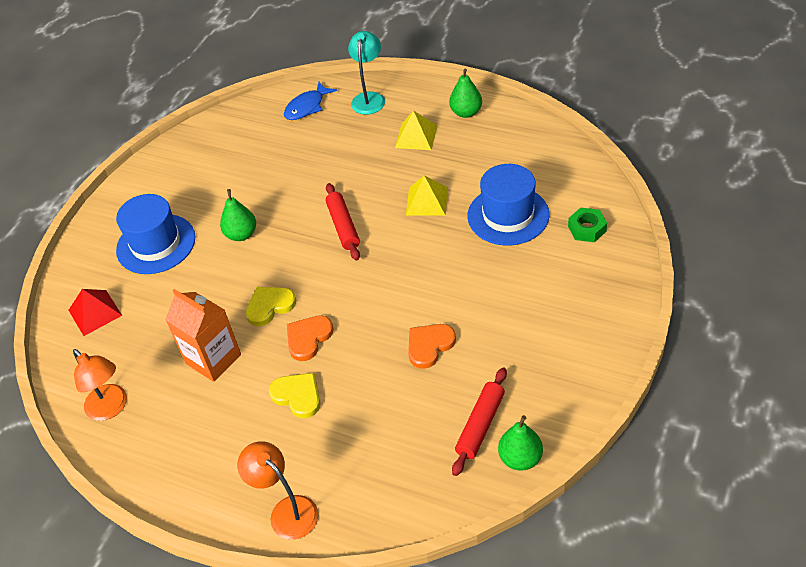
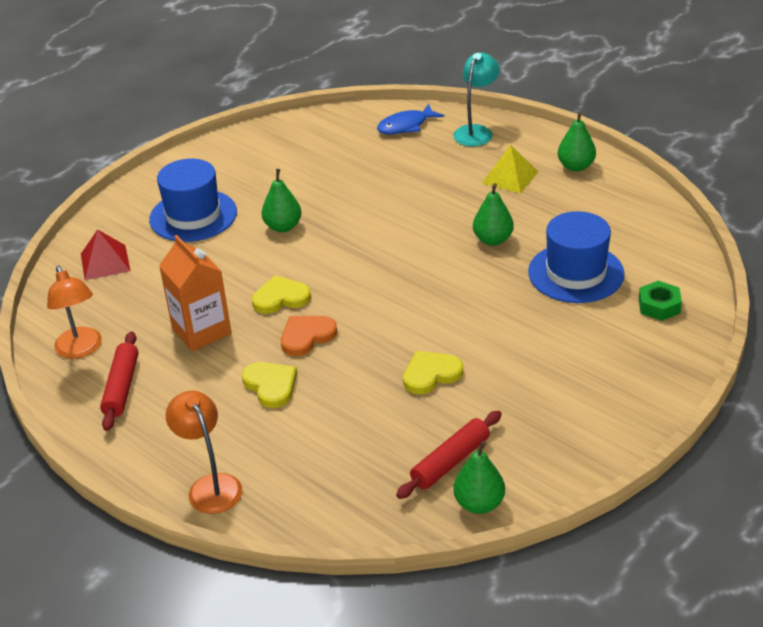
camera: 15 degrees right, 10 degrees down
(343, 226) = (392, 243): red rolling pin -> red rolling pin (121, 387)
(427, 201) = (493, 240): yellow pyramid -> green pear
(429, 346) = (431, 374): orange heart -> yellow heart

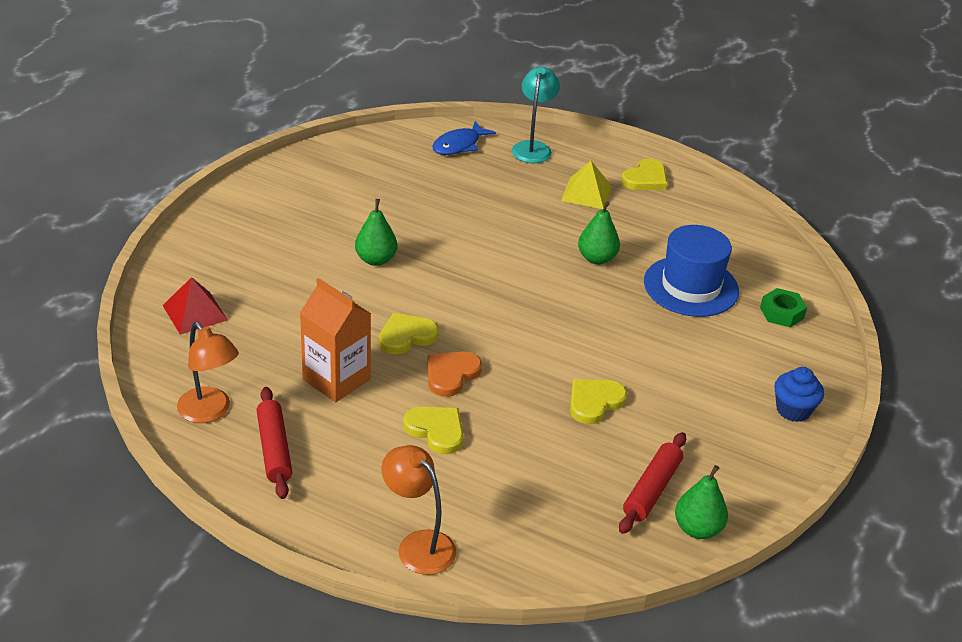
camera: 20 degrees left, 0 degrees up
(193, 216) = (272, 254): blue hat -> none
(576, 166) = (645, 179): green pear -> yellow heart
(628, 401) = (793, 410): none -> blue cupcake

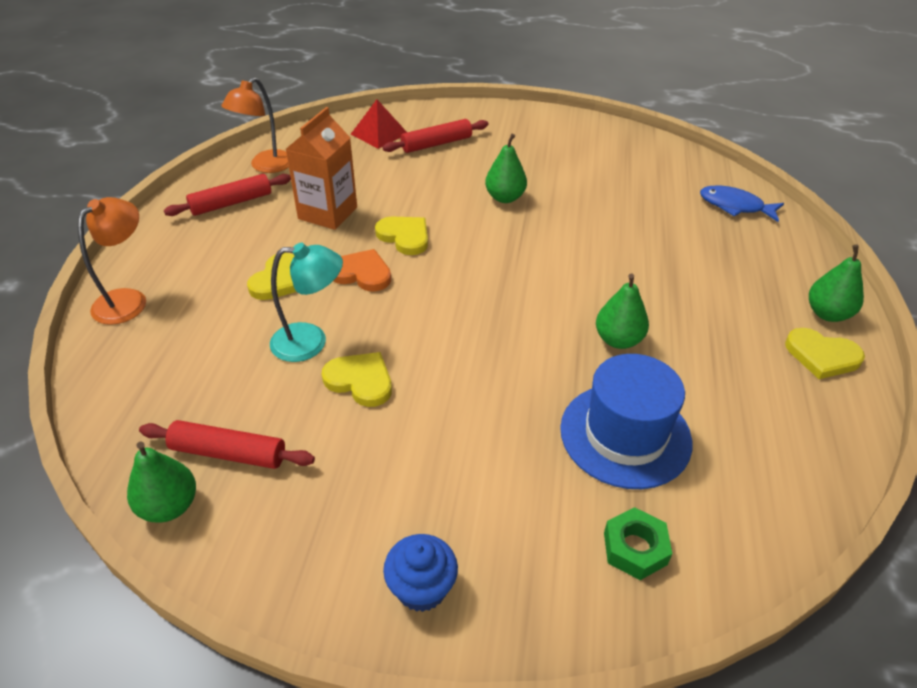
camera: 75 degrees right, 5 degrees up
(246, 277) = (436, 144): none -> red rolling pin
(533, 147) = (786, 254): turquoise lamp -> turquoise lamp (311, 342)
(586, 193) = (739, 310): yellow pyramid -> none
(605, 158) = (827, 314): none -> green pear

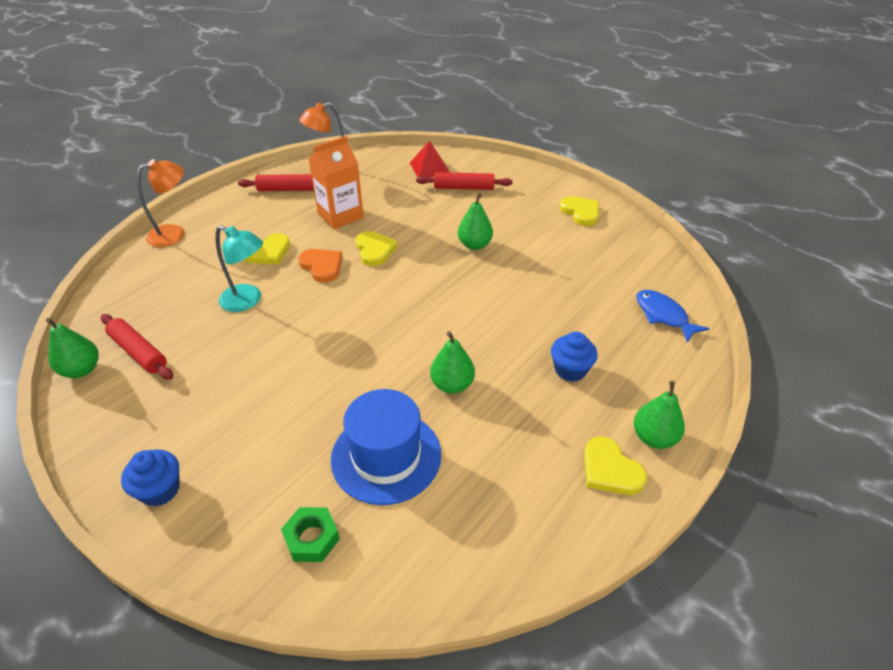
camera: 30 degrees right, 0 degrees up
(360, 381) = (252, 339): yellow heart -> yellow heart (581, 212)
(707, 283) = (570, 370): none -> blue cupcake

